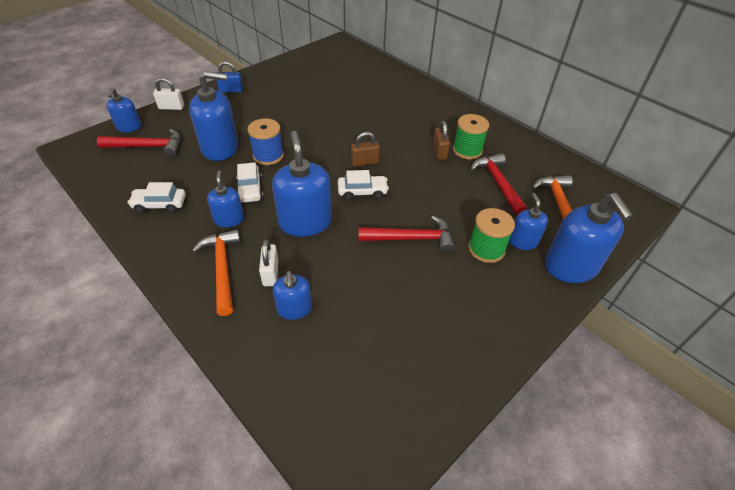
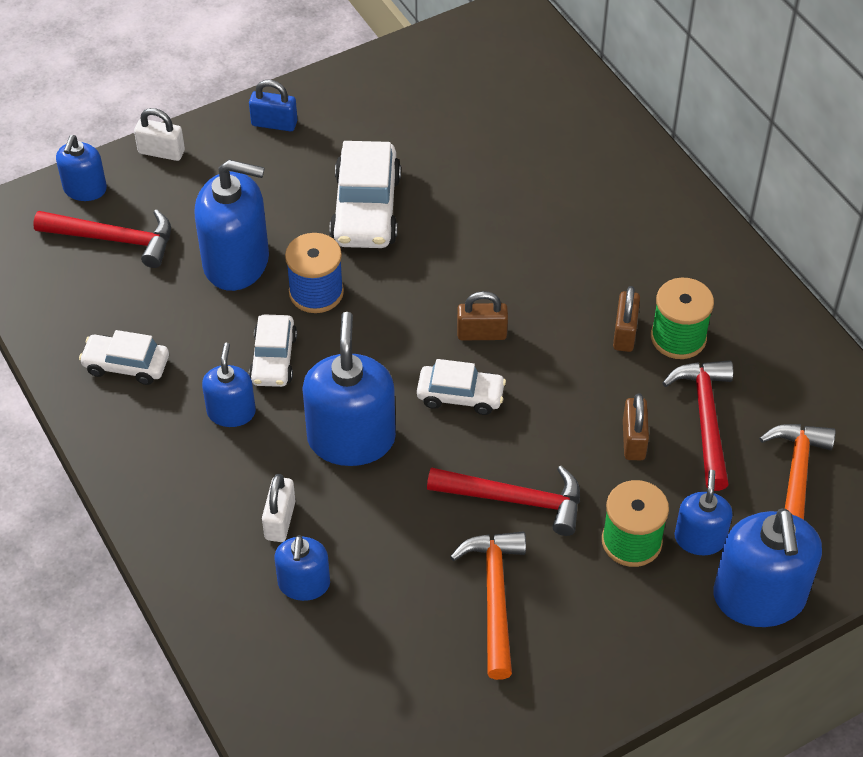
camera: 15 degrees right, 5 degrees up
(222, 269) = (209, 499): orange hammer -> orange hammer (494, 597)
(287, 118) = (366, 209): none -> white car
(465, 199) = (633, 440): none -> brown padlock

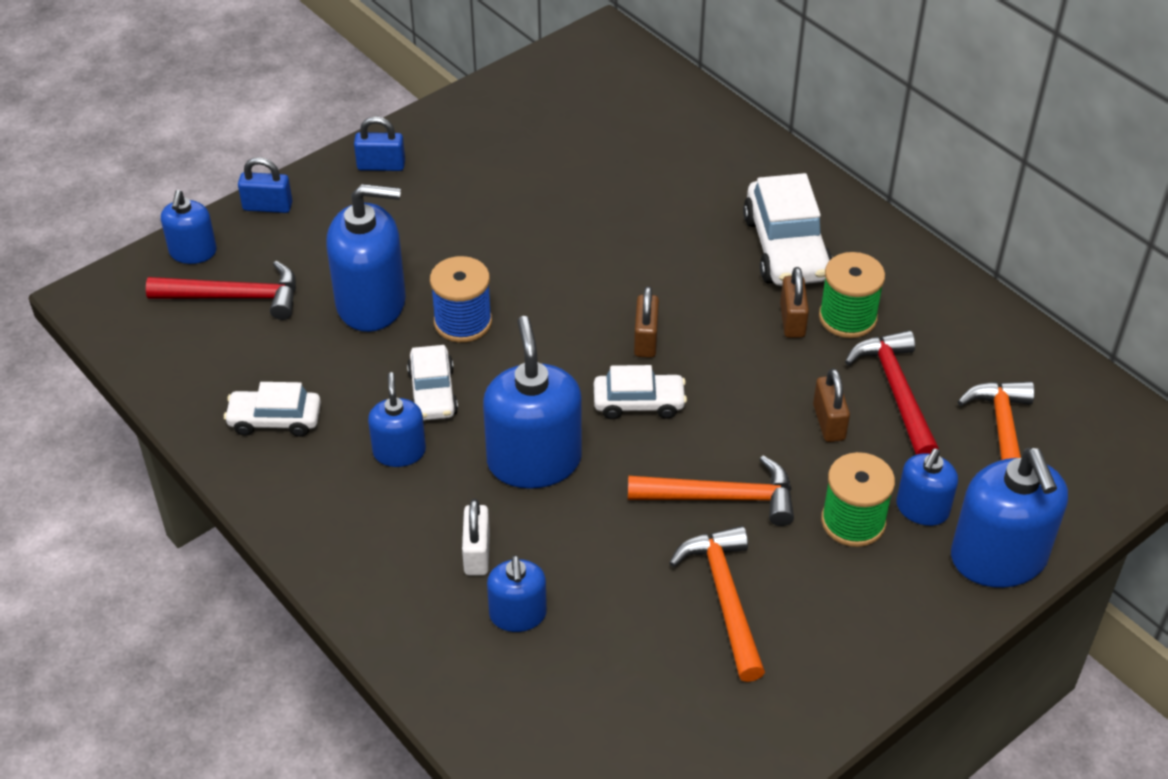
camera: 10 degrees left, 5 degrees down
(161, 152) = (267, 206): white padlock -> blue padlock
(366, 209) = (496, 235): white car -> white car (786, 248)
(481, 333) = (646, 340): brown padlock -> brown padlock turned 75 degrees counterclockwise
(515, 500) = (722, 497): red hammer -> orange hammer
(699, 538) = (922, 509): blue soap dispenser -> blue soap dispenser turned 150 degrees counterclockwise

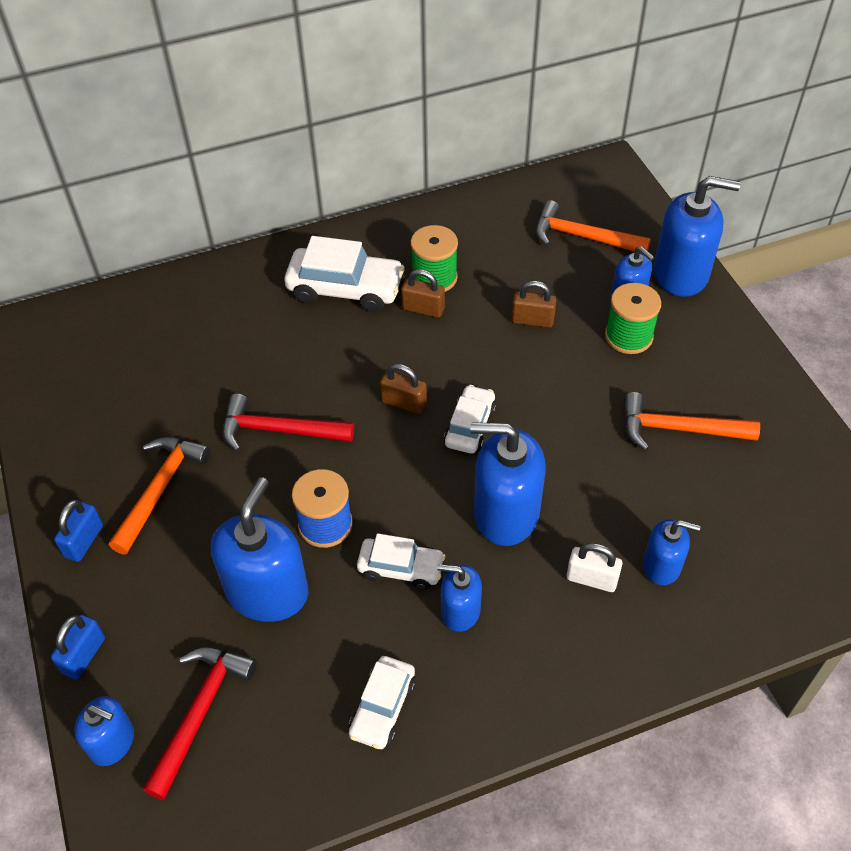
camera: 70 degrees left, 5 degrees up
(722, 497) = (583, 403): orange hammer -> orange hammer (160, 489)
(896, 392) = (517, 275): red hammer -> red hammer (279, 430)

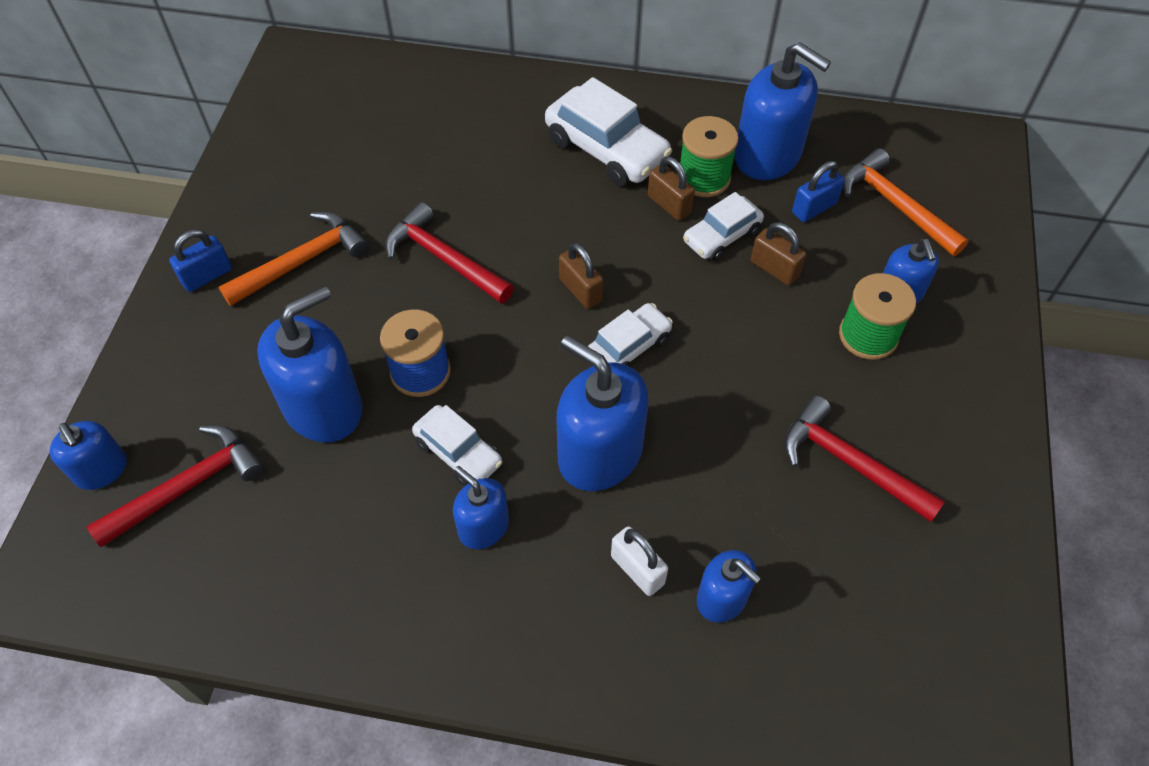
camera: 30 degrees right, 5 degrees up
(84, 655) = (134, 379): blue padlock -> blue padlock (814, 208)
(383, 708) = (344, 578): white car -> white car (721, 236)
(678, 429) = (849, 463): orange hammer -> red hammer
(681, 274) = (980, 295): blue soap dispenser -> blue soap dispenser (768, 155)

